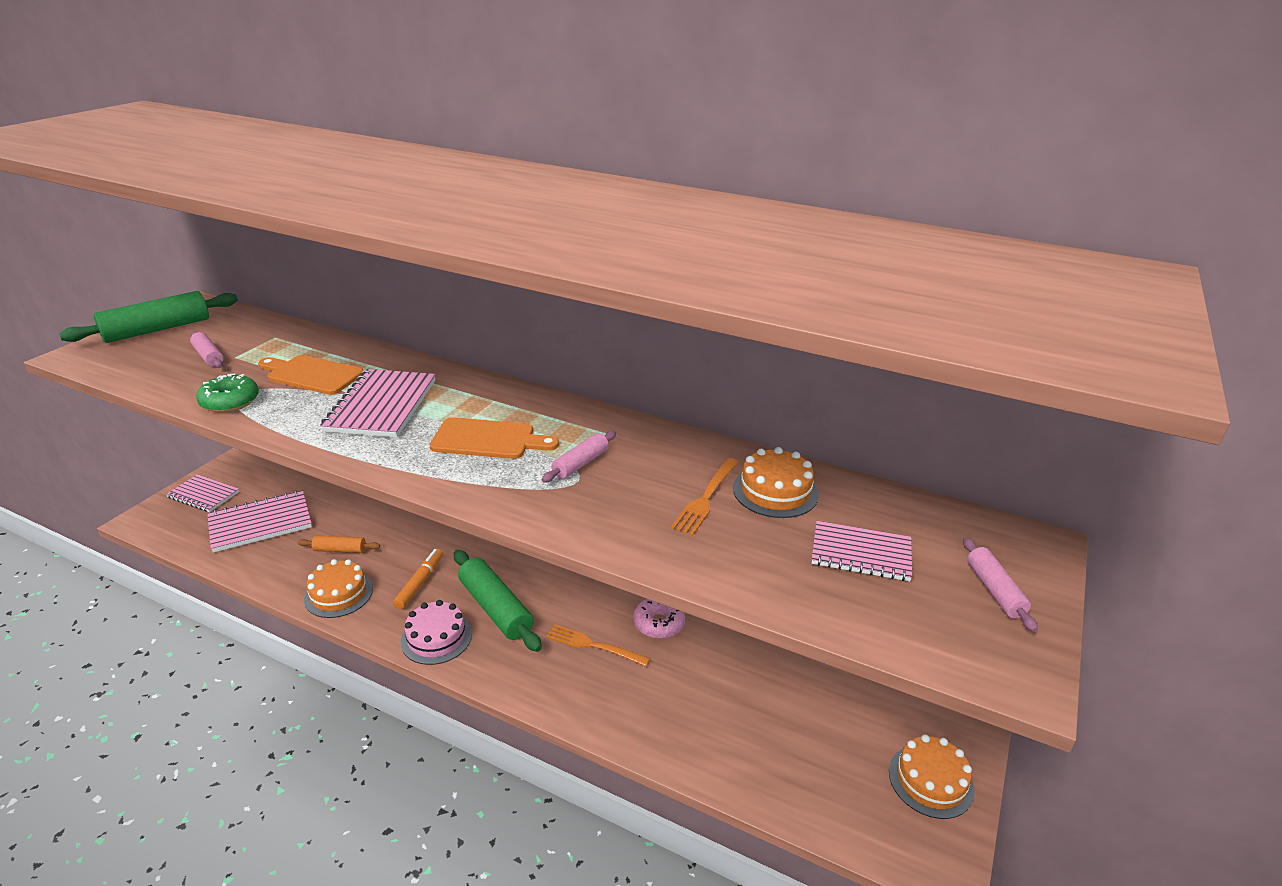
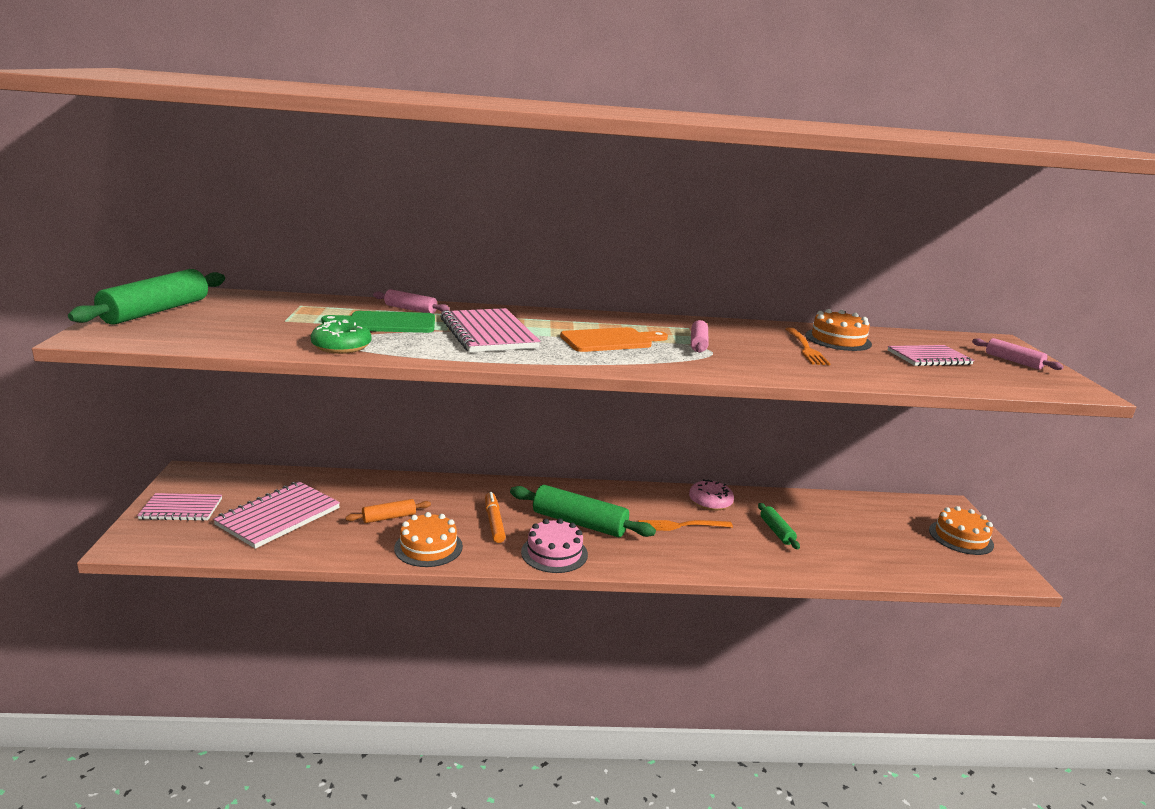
camera: 30 degrees left, 10 degrees down
(208, 356) = (255, 322): pink rolling pin -> pink rolling pin (410, 309)
(312, 375) = (387, 323): orange cutting board -> green cutting board
(693, 688) = (776, 531): none -> green rolling pin

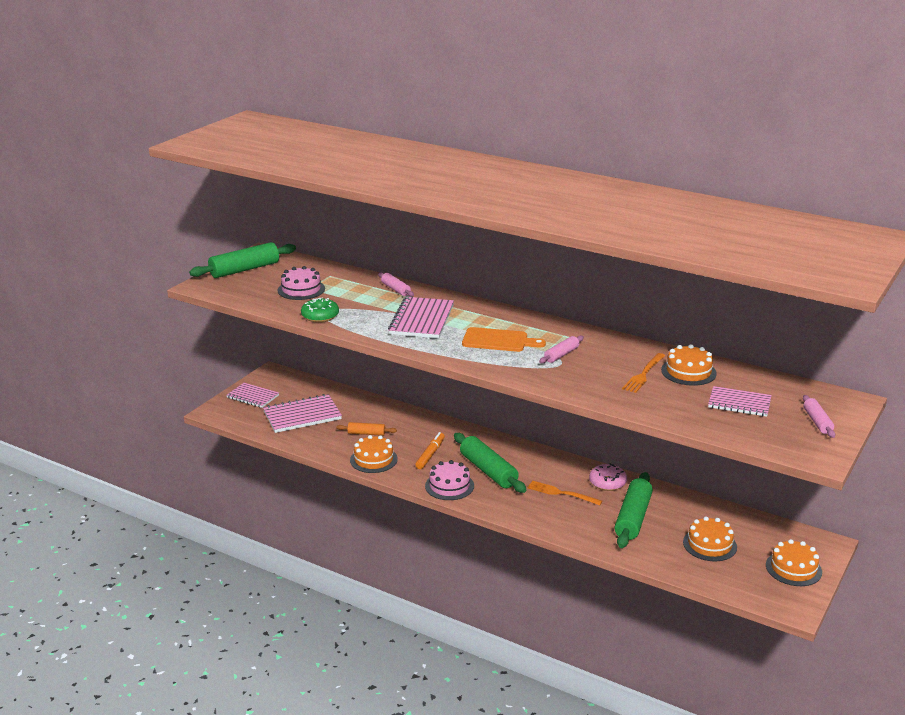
camera: 35 degrees right, 5 degrees up
(275, 323) = (301, 289): none -> pink cake
(387, 323) = (367, 300): green cutting board -> none
(776, 531) = (633, 518): green rolling pin -> green rolling pin, size x1.88
(871, 537) = (709, 544): none -> orange cake

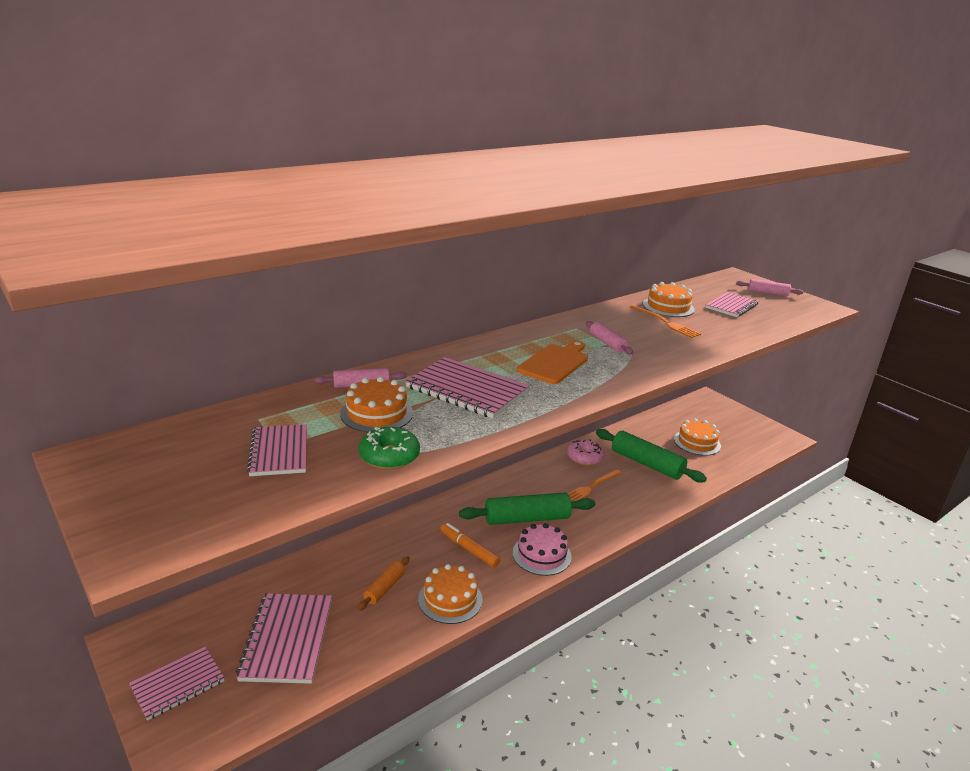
camera: 70 degrees left, 0 degrees up
(244, 269) = (130, 488): green rolling pin -> none
(301, 289) = (279, 452): pink cake -> pink notebook
(793, 568) = (736, 420): orange cake -> orange cake (376, 413)

